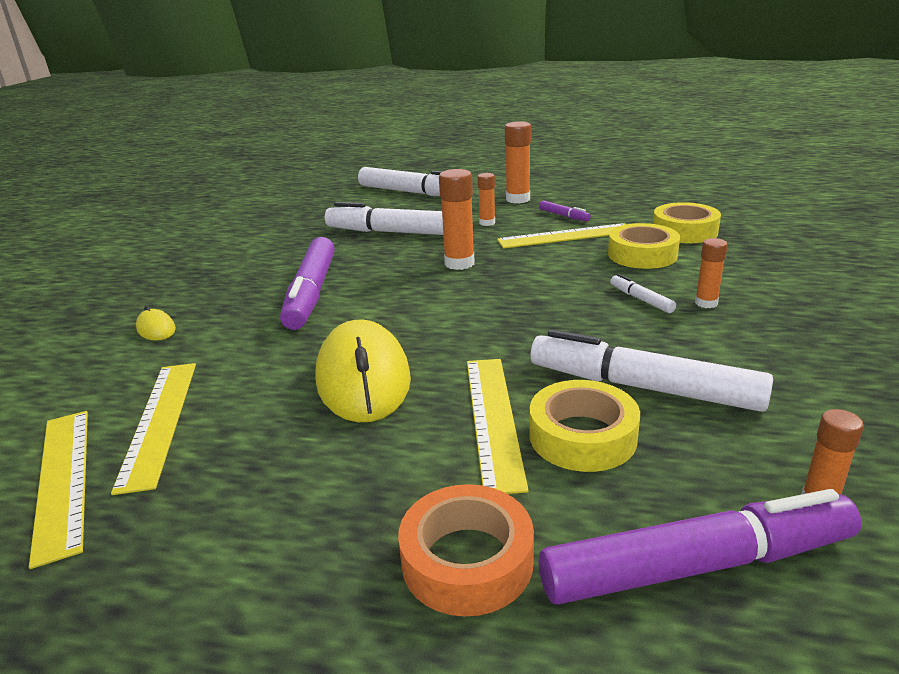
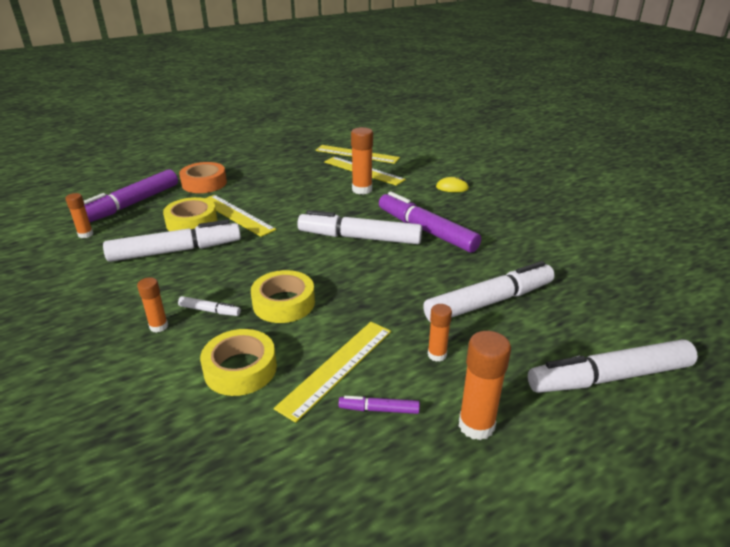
camera: 135 degrees right, 5 degrees up
(363, 379) = (313, 207): yellow mouse -> none
(389, 312) = (359, 238): none -> white marker
(459, 263) = (379, 290): orange glue stick -> orange glue stick (362, 190)
(684, 231) = (218, 440): yellow tape -> yellow tape (284, 303)

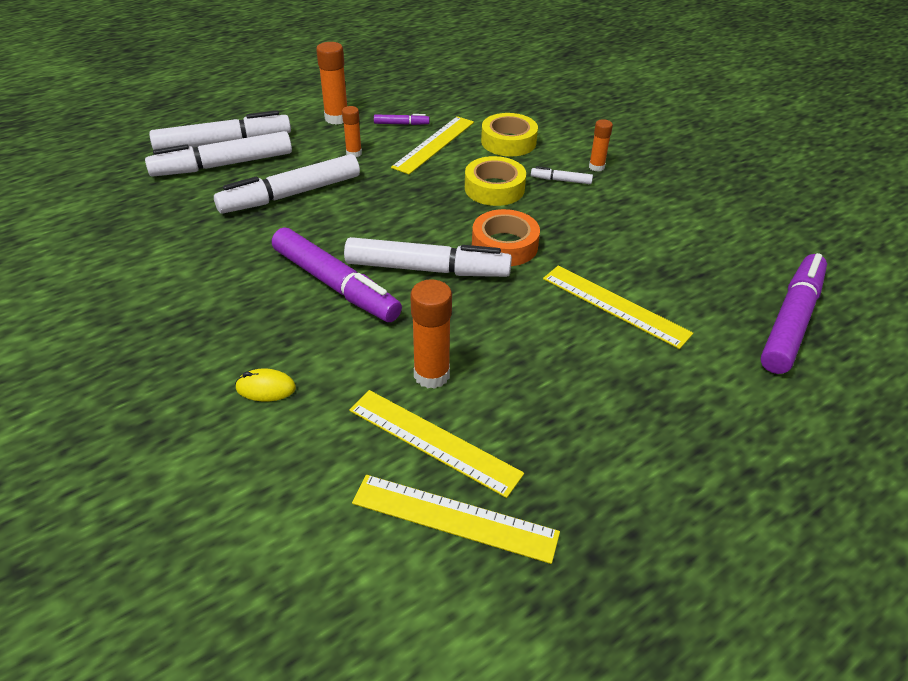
camera: 175 degrees right, 10 degrees up
(85, 234) = (786, 263): orange glue stick -> none
(176, 251) = (649, 242): white marker -> white marker (223, 165)
(192, 222) = (667, 288): yellow tape -> none
(204, 183) = (722, 383): orange tape -> orange tape (504, 245)

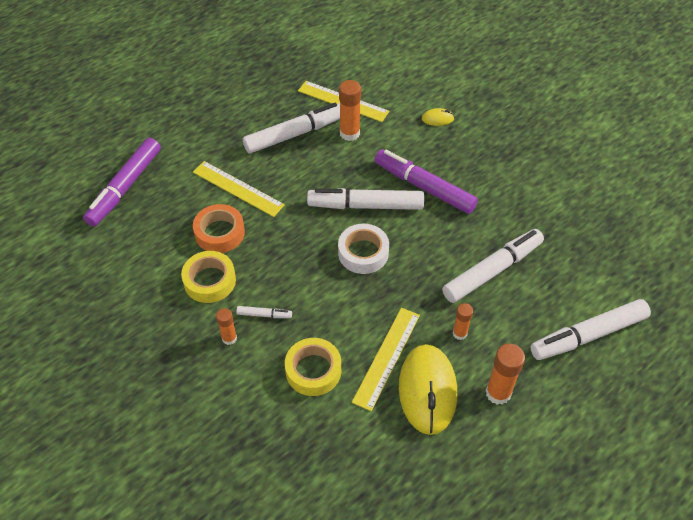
camera: 175 degrees right, 10 degrees up
(223, 165) = (569, 303): white marker -> white marker (295, 134)
(401, 124) = (427, 390): purple marker -> yellow mouse
(441, 221) = (363, 253): none -> white tape
(454, 517) = (328, 72): yellow ruler -> none
(494, 188) = (323, 297): yellow tape -> yellow tape (210, 281)
(504, 245) = (312, 233): orange tape -> orange tape (220, 233)

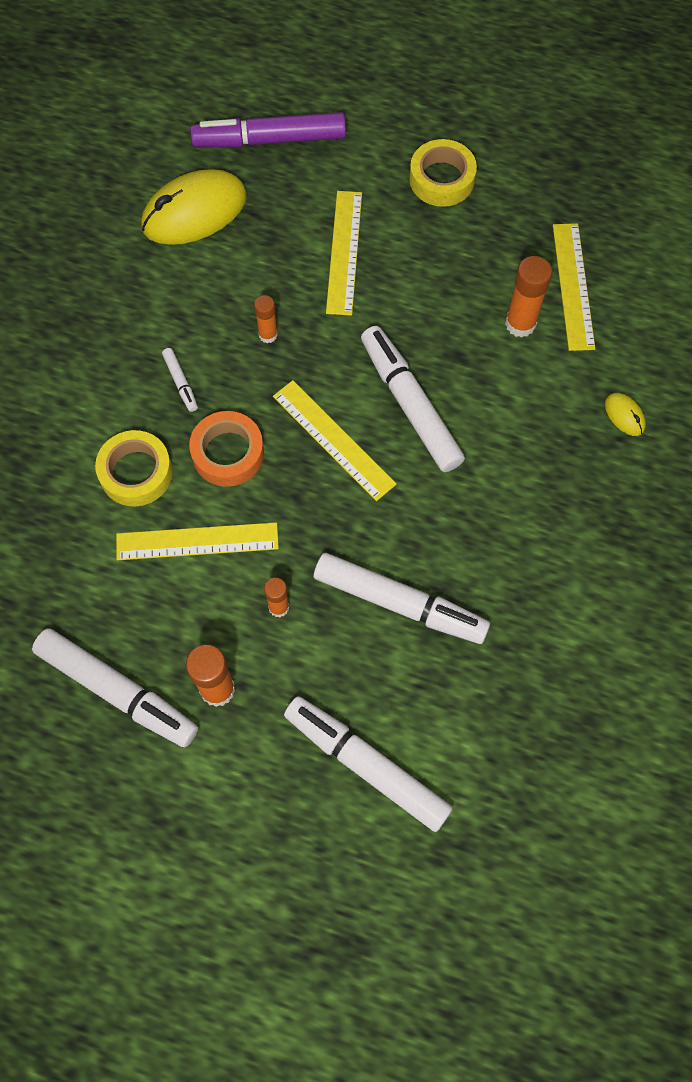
camera: 60 degrees right, 15 degrees up
(210, 281) = (193, 302): yellow tape -> yellow tape (441, 179)
(220, 233) = (266, 272): orange tape -> orange tape (228, 453)
(229, 338) = (129, 365): orange glue stick -> orange glue stick (268, 335)
(295, 134) = (474, 263): white marker -> white marker (117, 691)
(363, 253) = (333, 440): white tape -> yellow ruler
(424, 187) = (487, 457): purple marker -> none
(427, 390) = (177, 608): yellow mouse -> yellow mouse (194, 212)

